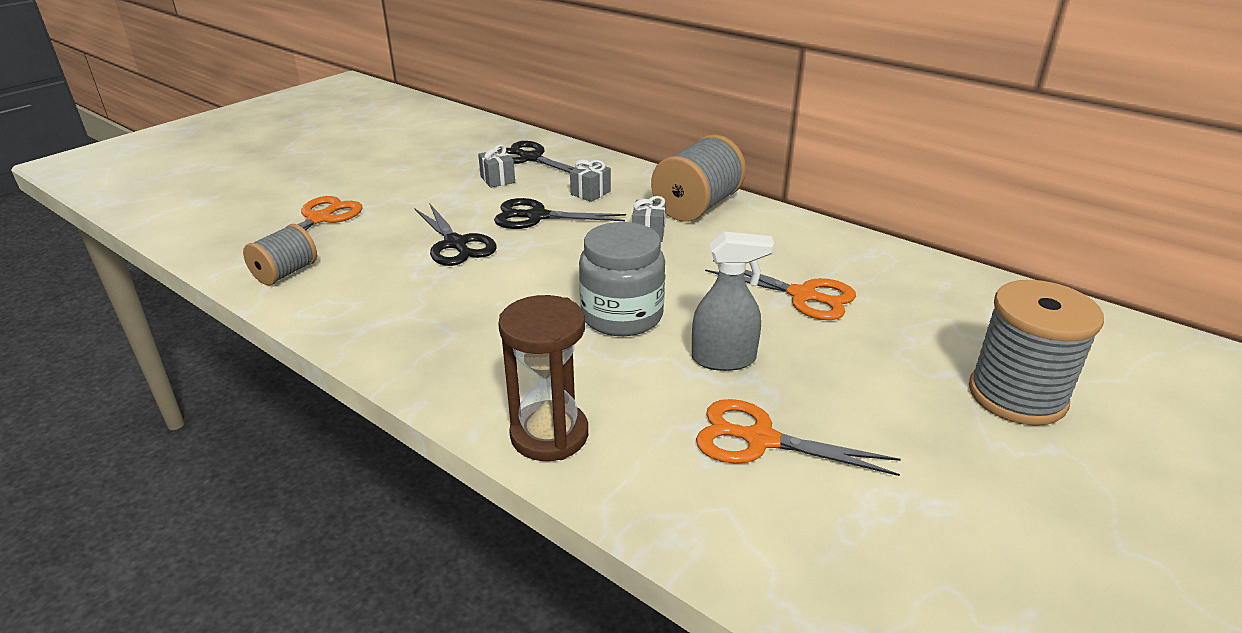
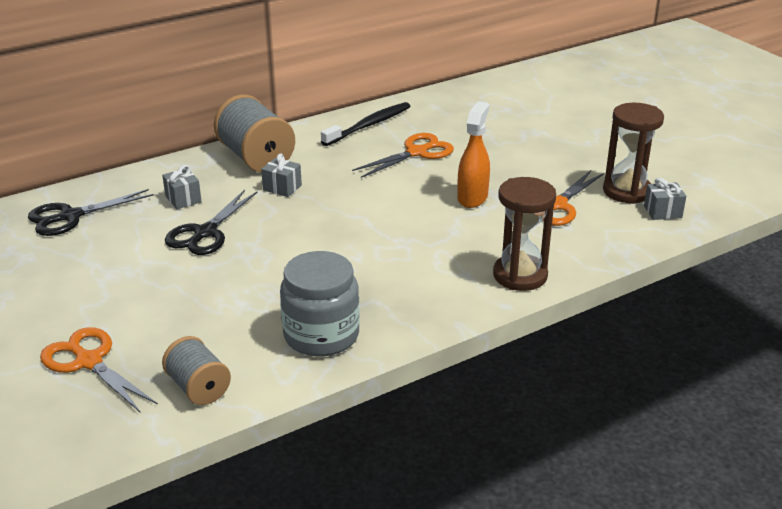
camera: 70 degrees left, 0 degrees up
(455, 244) = (222, 282): black scissors -> none
(497, 179) = (102, 242): grey gift -> grey gift (662, 212)
(622, 316) = (397, 223): grey jar -> grey jar (321, 335)
(724, 359) = (472, 197): grey spray bottle -> orange spray bottle
(838, 251) = (369, 125): none -> black toothbrush
(870, 516) = (626, 191): none -> brown hourglass
(1017, 396) = (552, 124): grey spool -> none

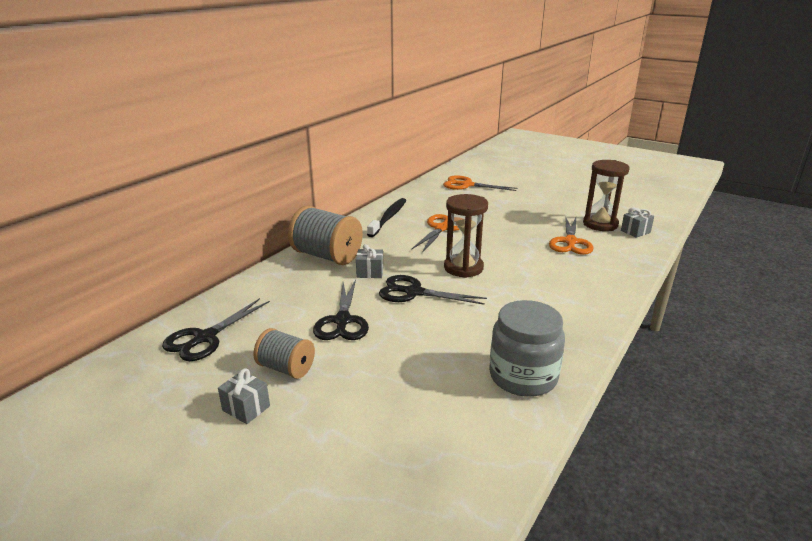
camera: 25 degrees left, 5 degrees down
(89, 361) = (347, 468): orange scissors -> orange scissors (467, 185)
(183, 199) = (297, 299): grey gift -> grey gift (246, 408)
(198, 388) = (474, 458): grey spool -> grey spool (286, 368)
(305, 221) = (414, 292): none -> black scissors
(472, 197) = (512, 249): orange spray bottle -> none
(520, 275) = (604, 292): brown hourglass -> brown hourglass (463, 268)

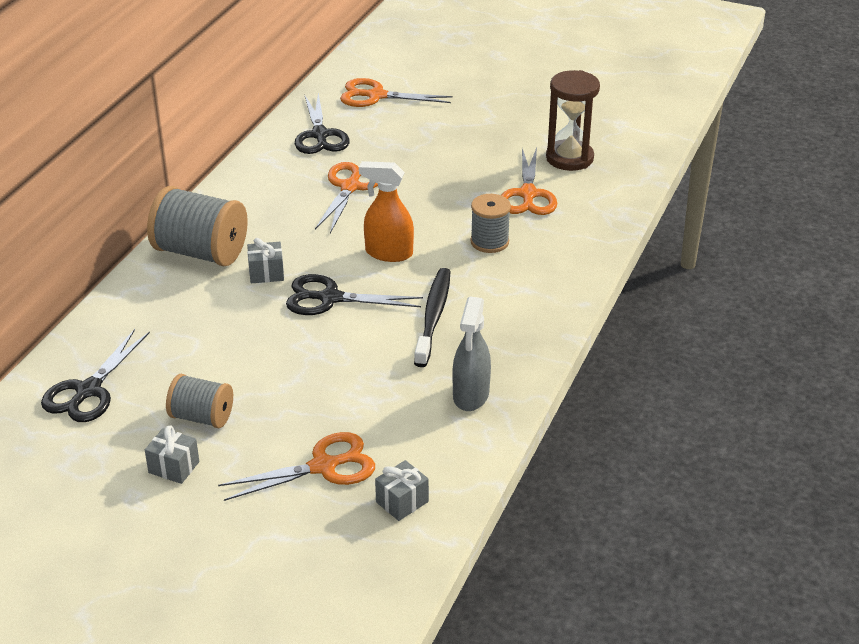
camera: 10 degrees left, 10 degrees up
(342, 321) = (250, 349): black scissors -> black scissors (320, 135)
(379, 424) = (323, 466): none -> orange scissors
(388, 218) = (270, 174): black toothbrush -> black toothbrush (433, 316)
(463, 268) = (388, 253): brown hourglass -> orange spray bottle
(523, 376) = (471, 395): grey jar -> grey spray bottle
(541, 267) = (489, 242): none -> grey spool
(635, 231) = (616, 167): grey gift -> grey gift (402, 502)

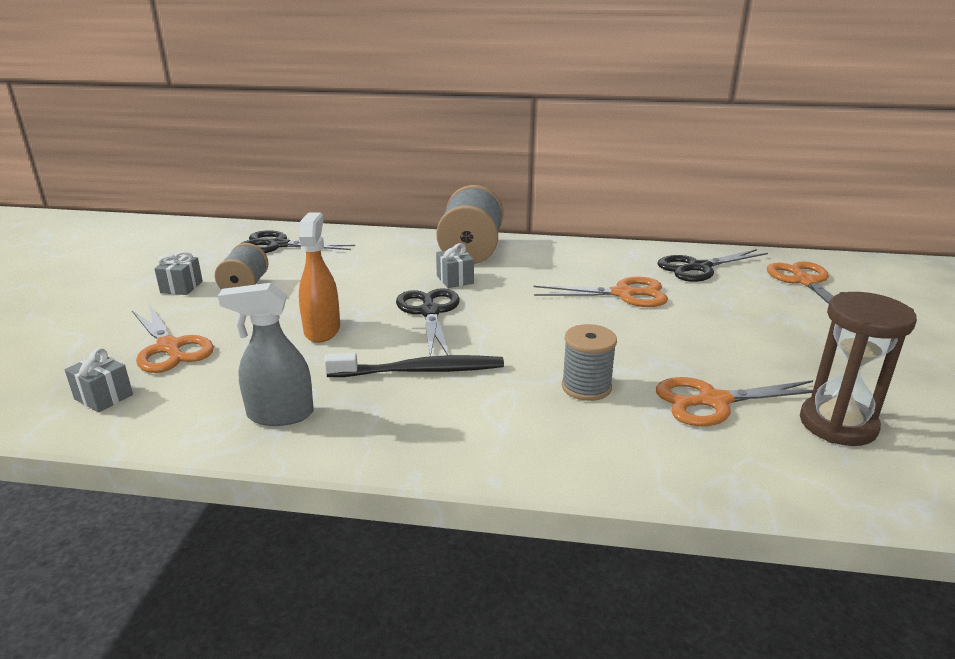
camera: 75 degrees right, 10 degrees down
(388, 253) = (522, 329): orange spray bottle -> orange spray bottle (322, 330)

